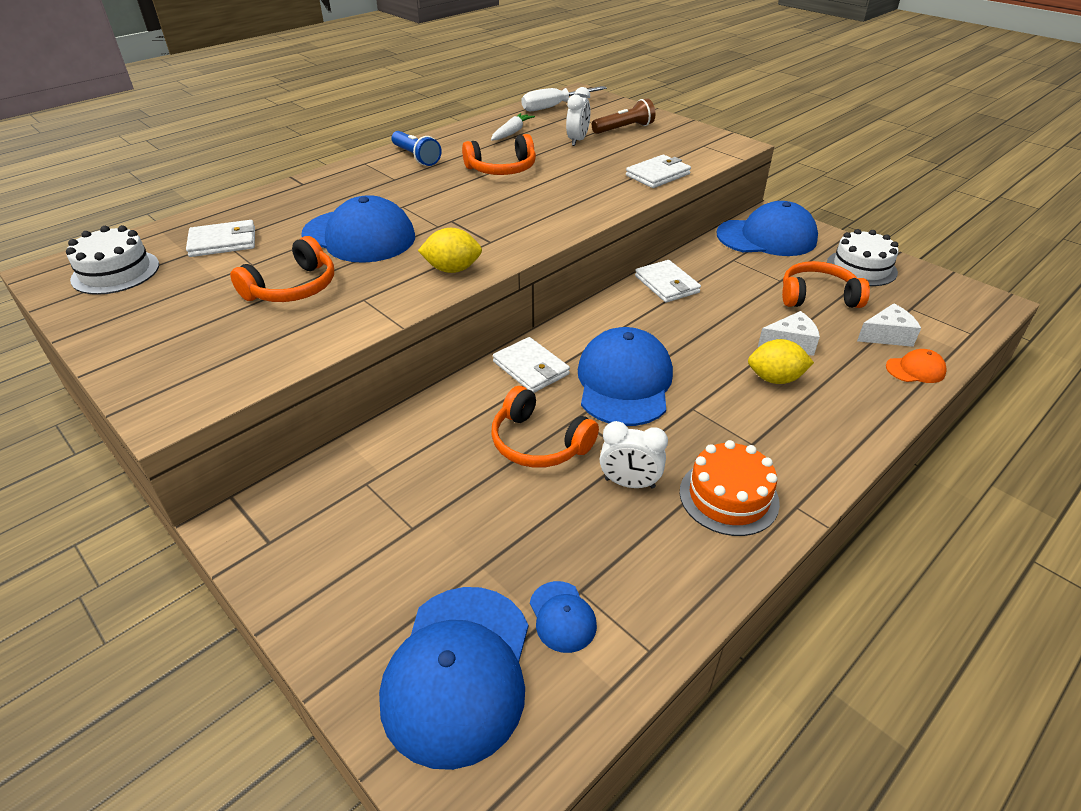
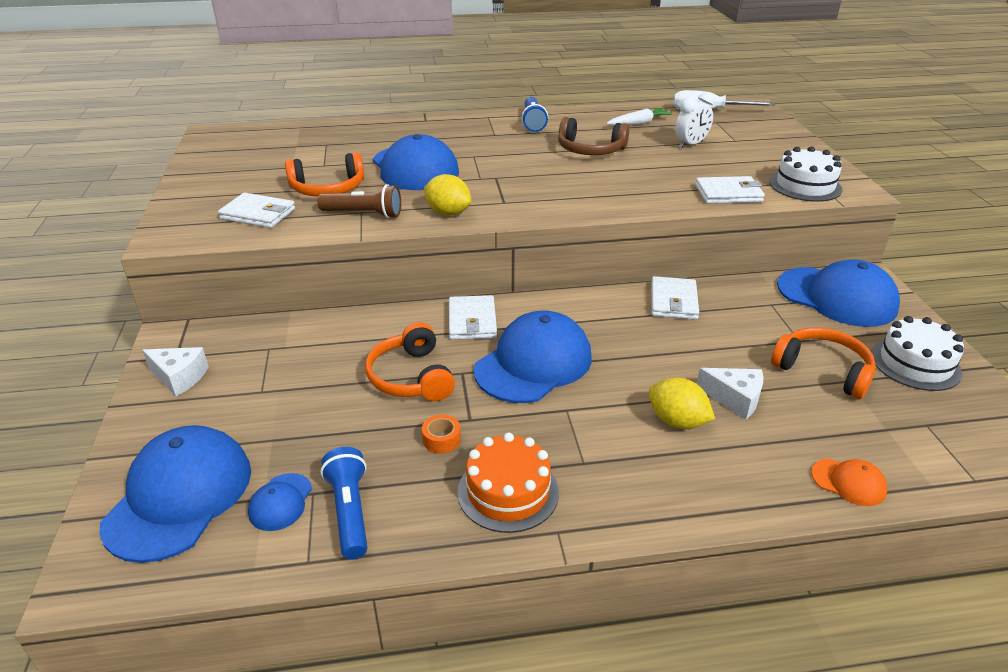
camera: 35 degrees right, 5 degrees down
(115, 272) = (244, 144): white cake -> white cake (805, 185)
(223, 242) = (325, 145): white wallet -> white wallet (258, 214)
(458, 672) = (179, 496): blue cap -> blue cap turned 150 degrees clockwise
(502, 169) = (590, 150): orange headphones -> brown headphones
(624, 129) = (752, 146): brown flashlight -> brown flashlight (364, 214)
(629, 483) = (441, 439): white clock -> orange tape
(631, 587) = (350, 511): none -> blue flashlight
(887, 336) = (857, 437): white cheese -> white cheese (179, 377)

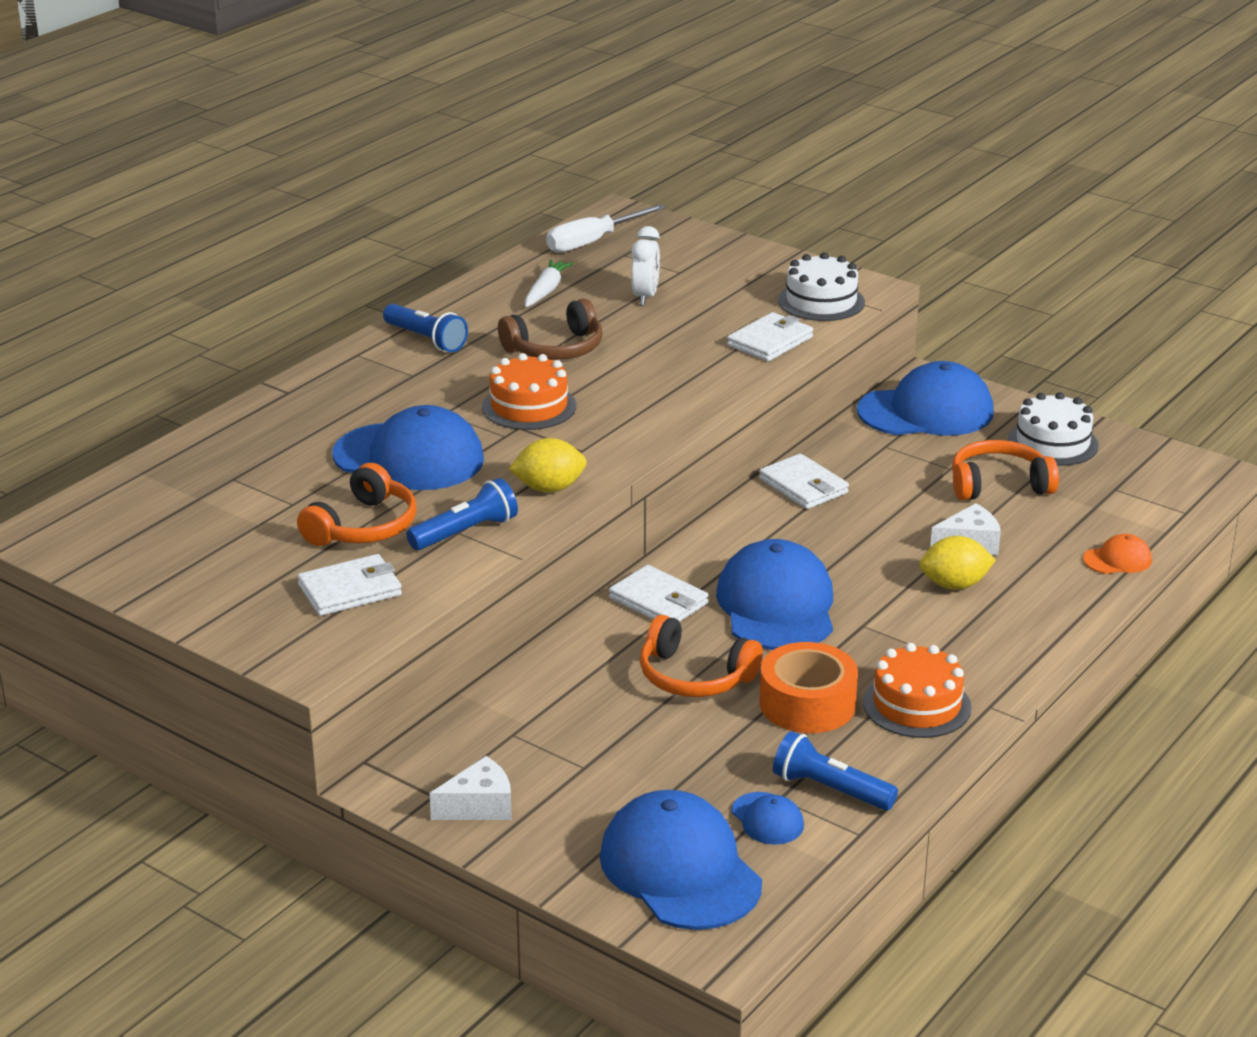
camera: 45 degrees left, 5 degrees down
(364, 214) = (466, 532): brown flashlight -> blue flashlight
(441, 439) = (807, 704): orange tape -> orange tape, size x2.21
(521, 170) = (529, 406): none -> orange cake

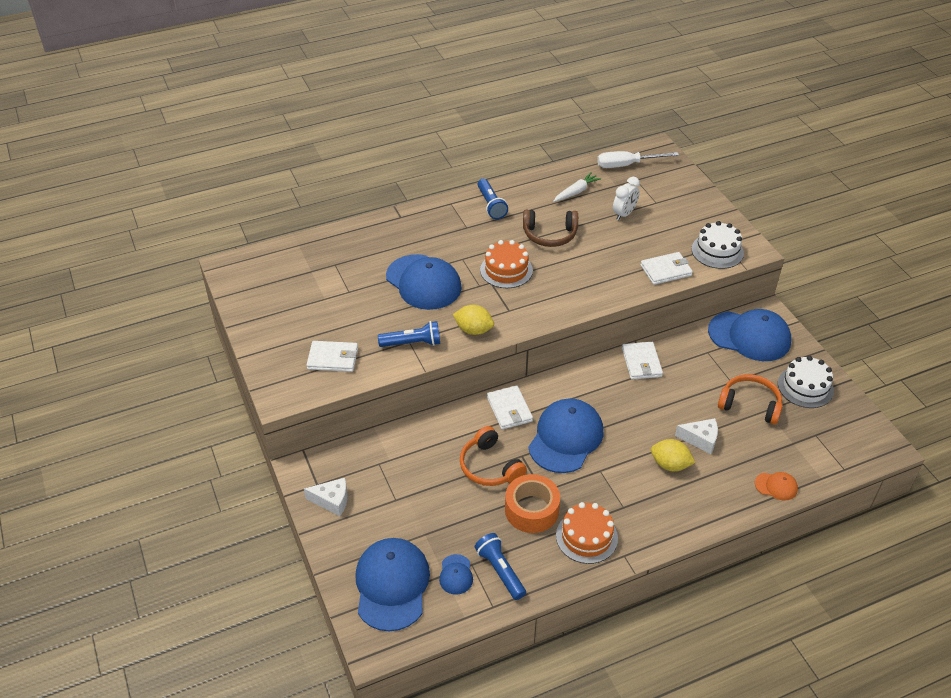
camera: 30 degrees right, 15 degrees up
(363, 527) = (369, 320): orange headphones -> none

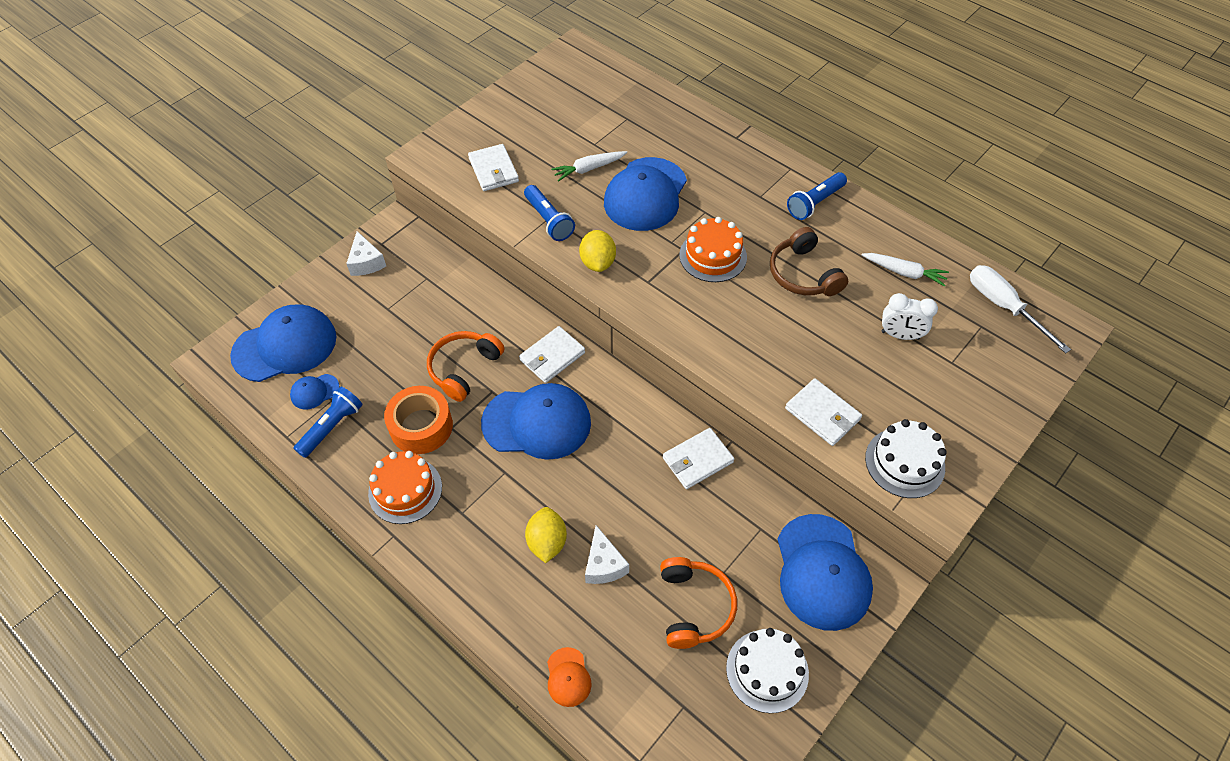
camera: 65 degrees right, 10 degrees up
(374, 303) = (589, 169): none -> white carrot

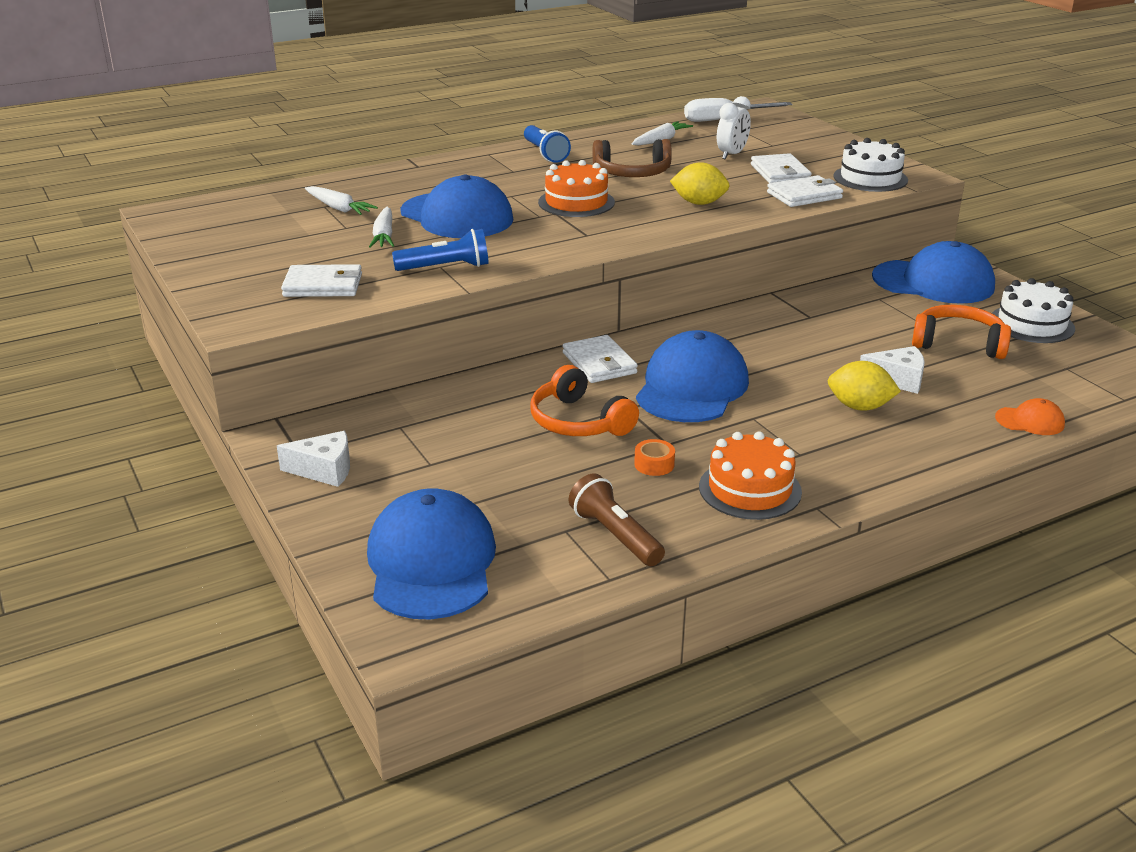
camera: 70 degrees left, 25 degrees down
(314, 391) = (540, 544): blue cap -> none
(332, 427) = (615, 535): blue flashlight -> brown flashlight
(421, 426) = (654, 464): orange tape -> orange tape, size x0.45
(598, 262) = (537, 253): yellow lemon -> yellow lemon (699, 203)
(626, 127) = (338, 208): none -> white carrot
(697, 460) = (786, 311): white wallet -> white wallet (780, 173)

